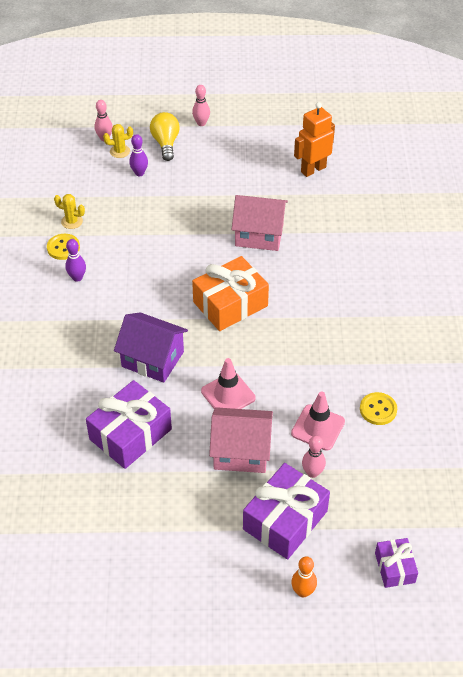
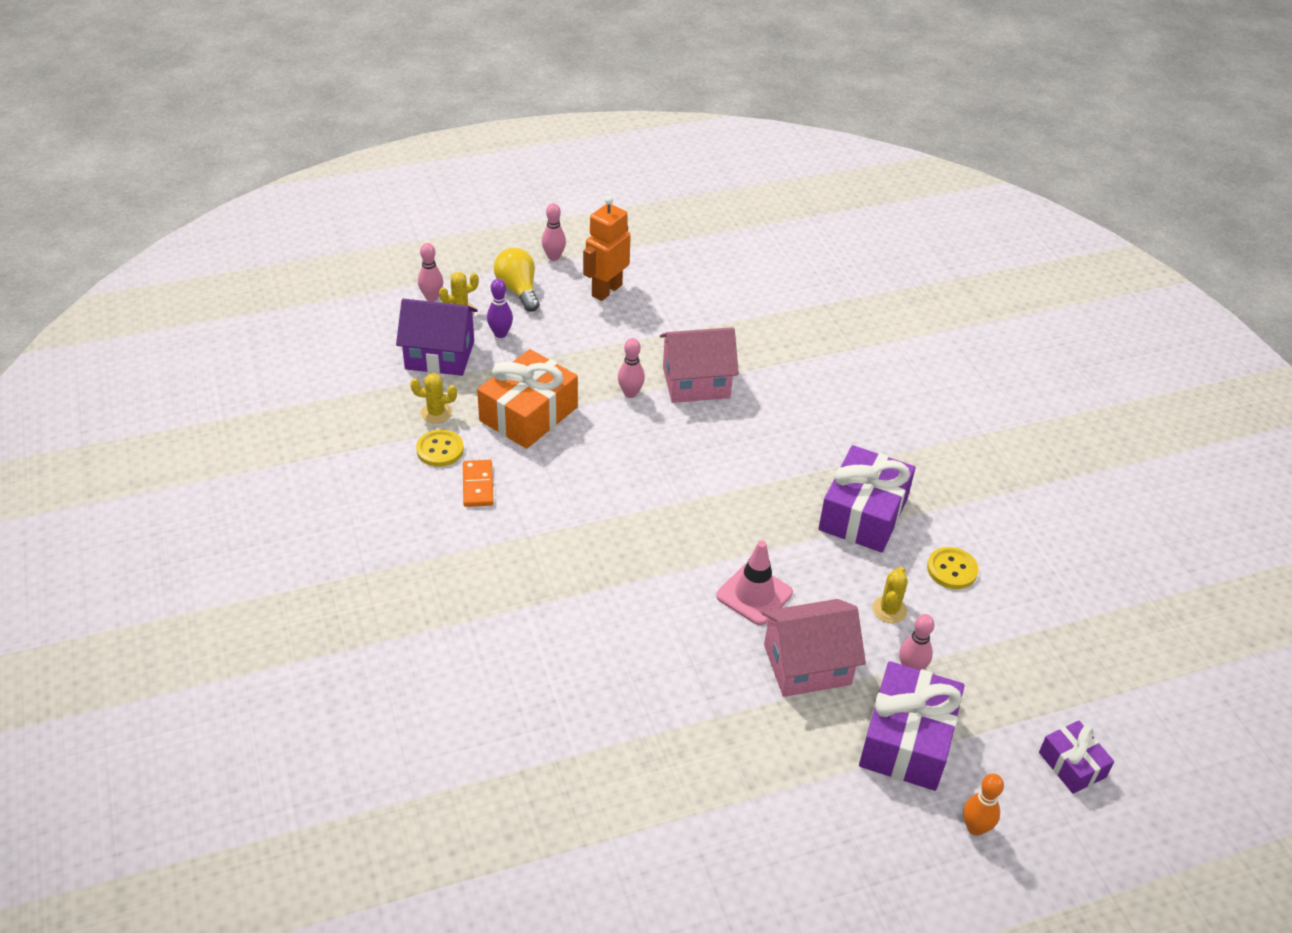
camera: 20 degrees left, 5 degrees down
(77, 278) = (478, 485): purple bowling pin -> orange domino
(130, 434) = (649, 677): purple gift -> purple gift (863, 514)
(152, 359) = (632, 570): purple house -> purple house (439, 355)
(209, 233) = (630, 393): none -> pink bowling pin
(230, 304) = (701, 477): orange gift -> orange gift (528, 414)
(313, 169) = (725, 290): orange robot -> orange robot (606, 290)
(318, 427) = (889, 610): pink traffic cone -> yellow cactus

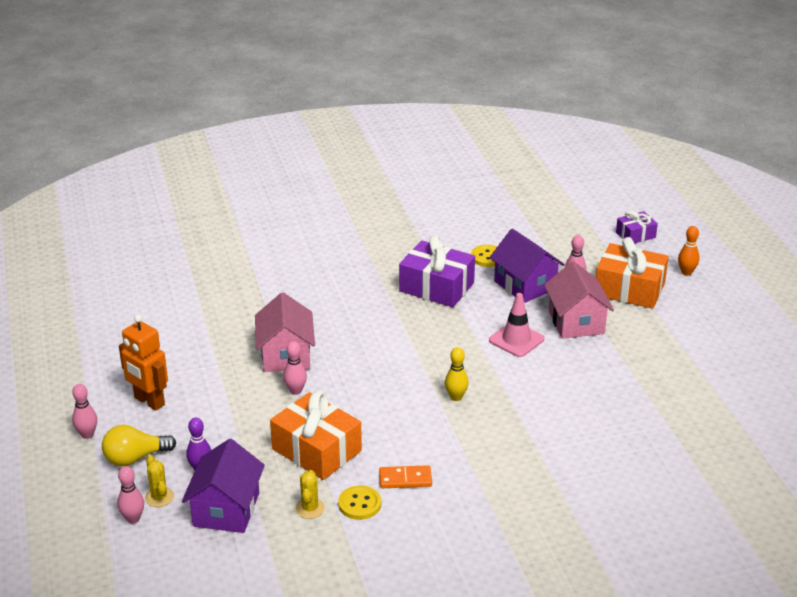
camera: 85 degrees left, 10 degrees down
(626, 530) = (456, 397): none -> yellow bowling pin
(889, 610) = (525, 285): yellow cactus -> purple house
(907, 740) = (629, 289): purple gift -> orange gift

